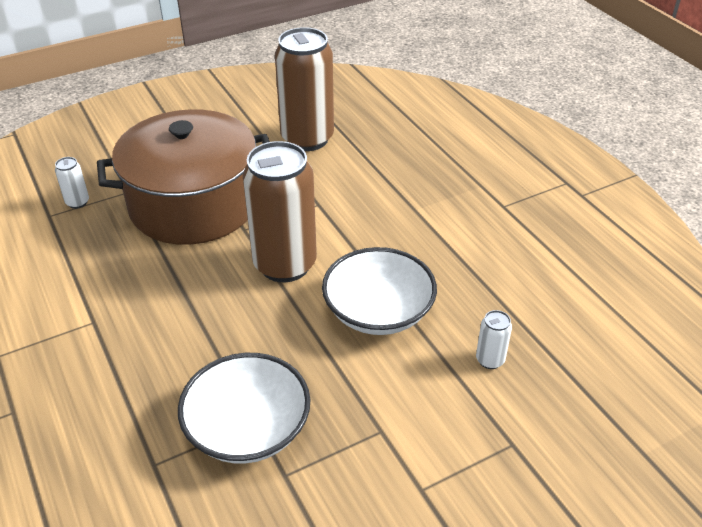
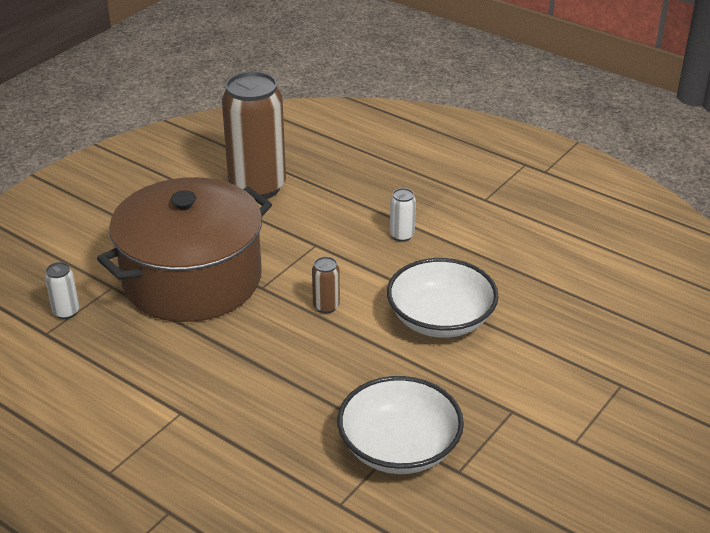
camera: 25 degrees left, 5 degrees down
(285, 264) = (326, 306): brown can -> brown can, size x0.41
(490, 360) = (561, 328): white can -> white can (402, 235)

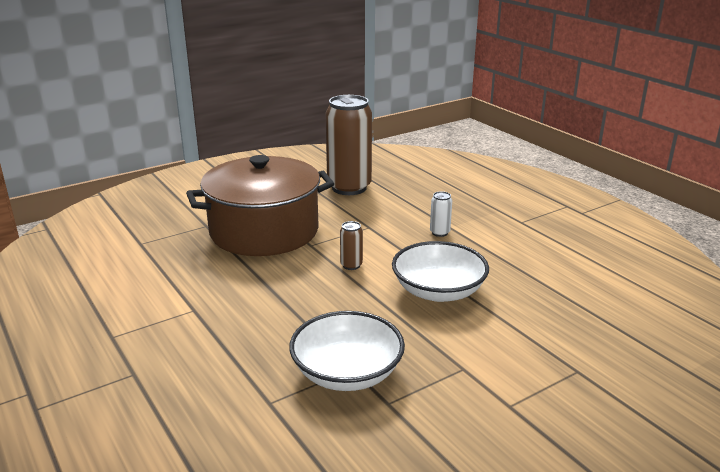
camera: 20 degrees right, 10 degrees down
(66, 312) = (164, 234): white can -> none

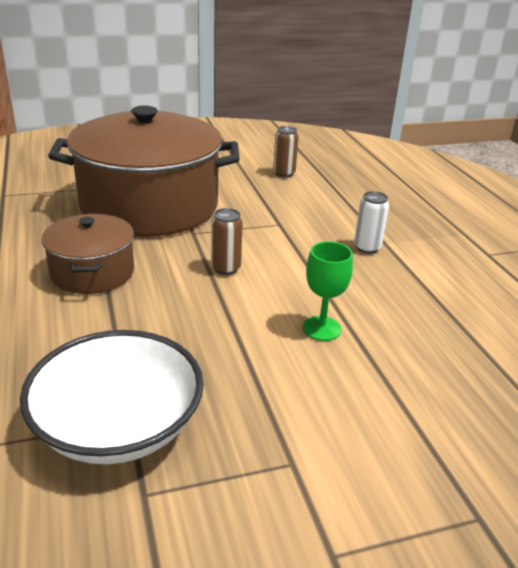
camera: 15 degrees right, 5 degrees up
(258, 286) = (92, 272): none -> brown pot
(349, 188) = (284, 173): brown can -> brown can, size x0.41
(438, 291) = (321, 328): white bowl -> green goblet

